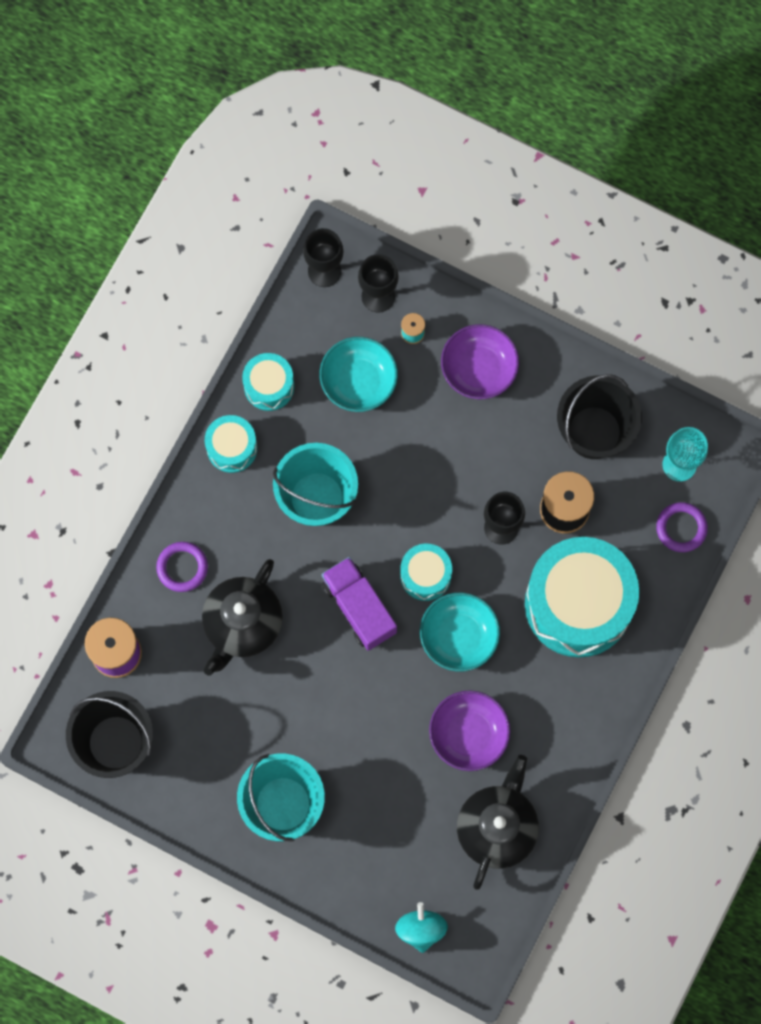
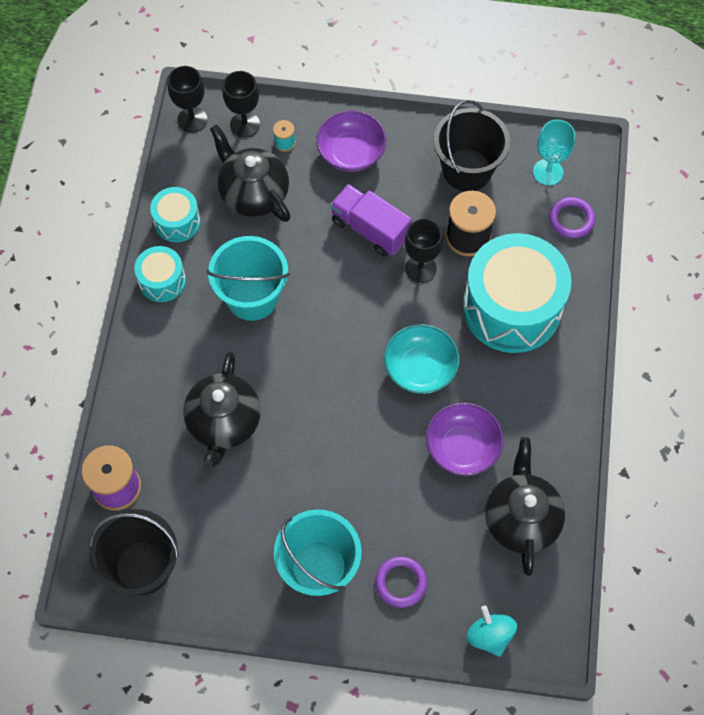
camera: 20 degrees left, 10 degrees down
(182, 567) = (152, 393): purple ring -> purple ring (400, 582)
(358, 381) = (253, 194): turquoise bowl -> black teapot
(359, 608) = (323, 374): purple truck -> purple truck (370, 229)
(425, 575) = (371, 328): turquoise drum -> none

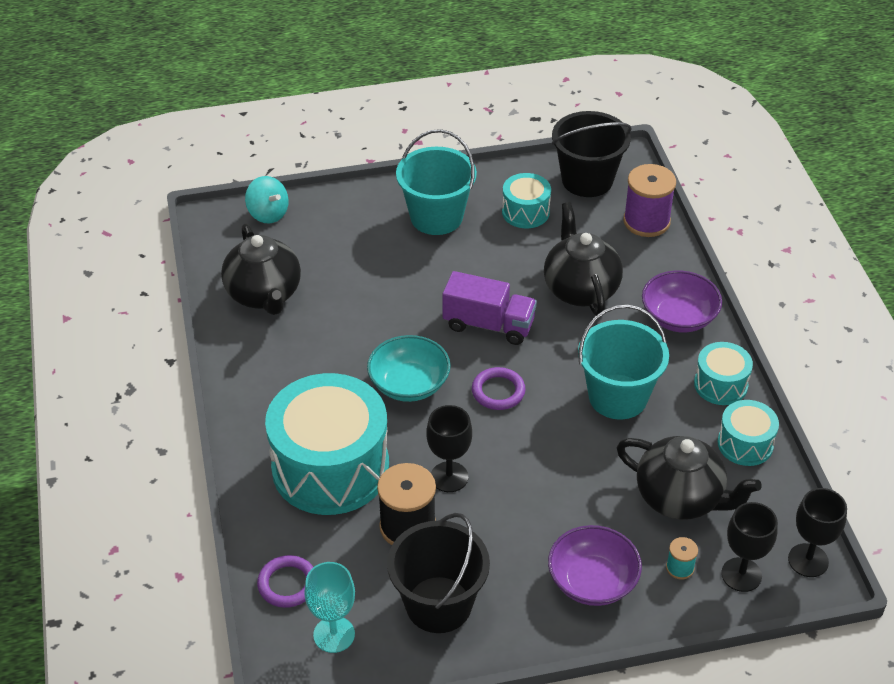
camera: 160 degrees right, 20 degrees down
(227, 543) = (525, 212): none -> turquoise drum
(370, 229) = (526, 500): purple truck -> purple truck (488, 325)
(400, 582) = (359, 226): purple ring -> purple ring (498, 391)
(462, 447) = (340, 332): purple bowl -> purple bowl (679, 317)

